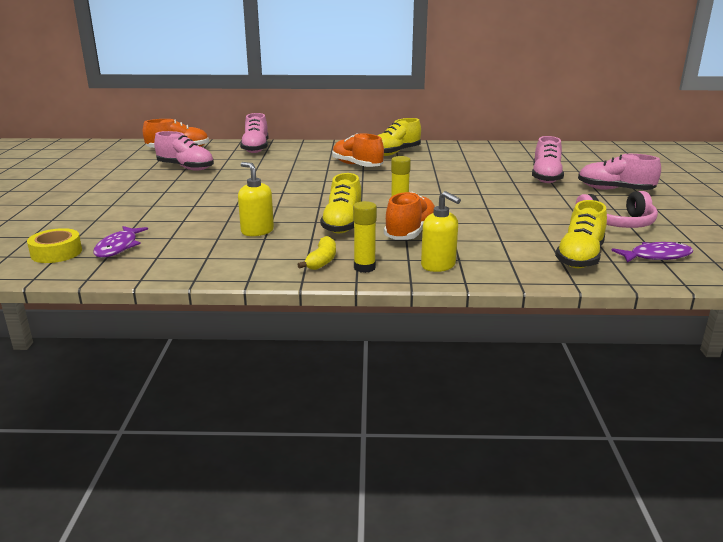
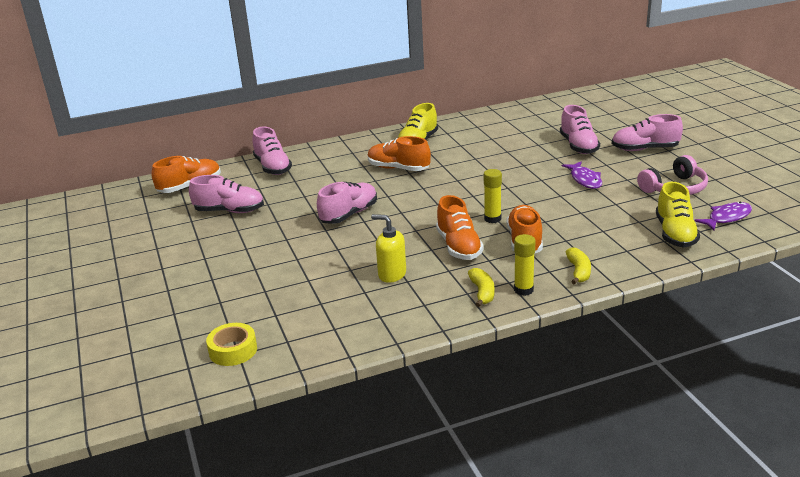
camera: 20 degrees left, 5 degrees up
(118, 247) = (285, 327): purple fish -> purple fish (585, 180)
(276, 186) = (349, 214): none -> pink shoe
(343, 224) = (458, 246): yellow shoe -> orange shoe
(438, 265) = (578, 271): yellow soap dispenser -> yellow banana

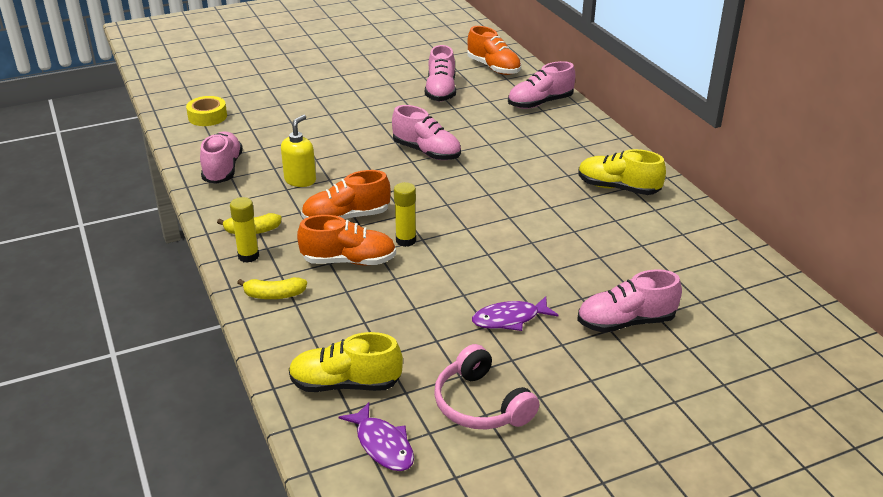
camera: 85 degrees right, 5 degrees up
(398, 168) = (540, 177): orange shoe -> none
(645, 149) = (623, 391): pink shoe -> pink shoe (223, 169)

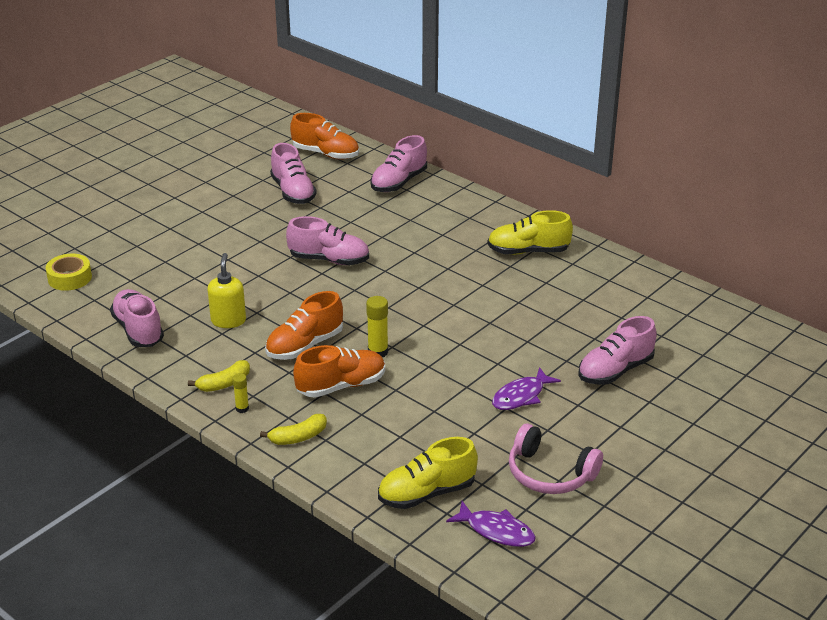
camera: 25 degrees left, 0 degrees up
(248, 256) = (242, 408): yellow glue stick -> yellow glue stick, size x0.62

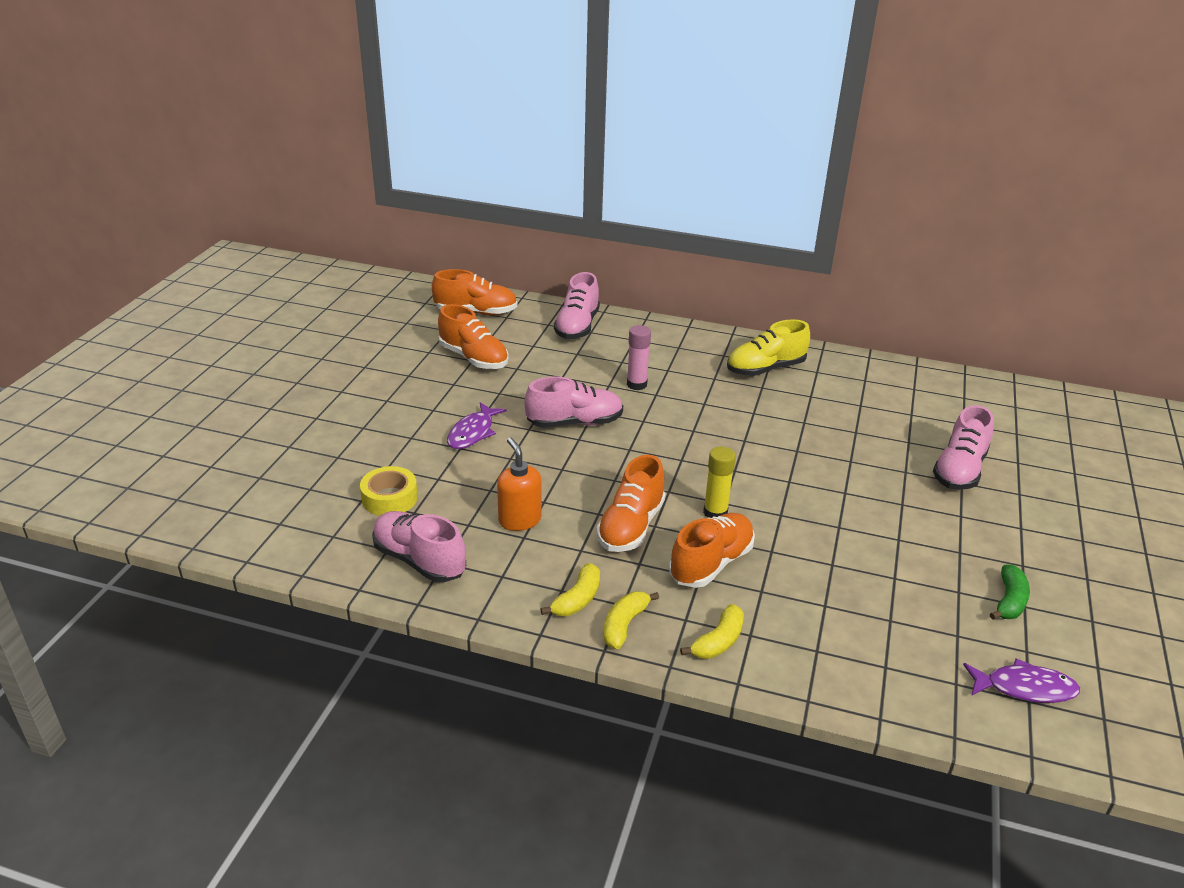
camera: 25 degrees left, 0 degrees up
(70, 278) = (280, 516): yellow tape -> yellow tape (389, 498)
(228, 320) = (519, 520): yellow soap dispenser -> orange soap dispenser
(242, 408) = (624, 625): yellow glue stick -> yellow banana
(293, 192) = (473, 358): pink shoe -> orange shoe
(405, 241) = (636, 384): none -> pink glue stick
(427, 493) = (914, 666): yellow shoe -> none
(521, 396) = (901, 522): purple fish -> purple fish (473, 433)
(550, 473) = (1009, 601): pink headphones -> green banana

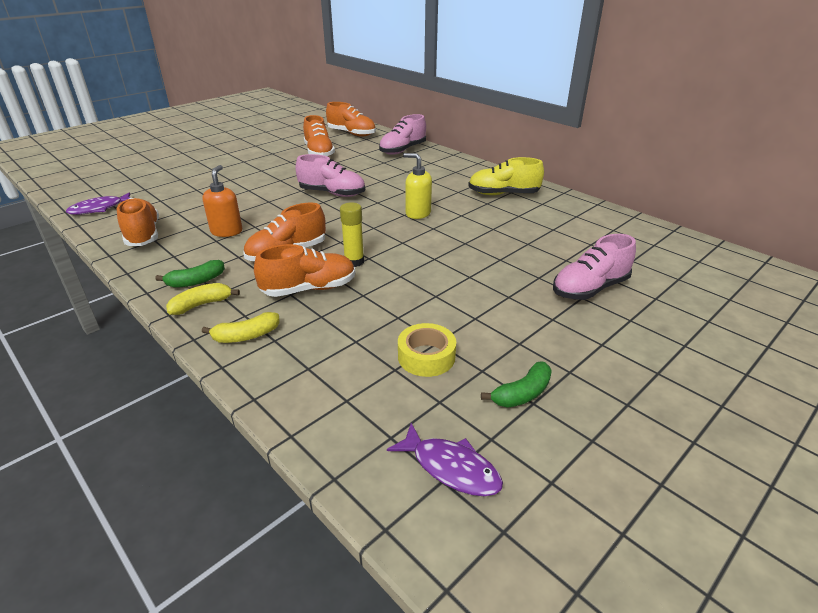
camera: 30 degrees right, 0 degrees up
(389, 498) = (175, 203): yellow tape -> yellow tape (426, 357)
(419, 560) = (143, 235): pink shoe -> orange shoe
(473, 433) = (266, 185): purple fish -> purple fish (99, 209)
(577, 599) = (196, 281): yellow banana -> green banana
(636, 384) = (400, 184): pink glue stick -> none
(706, 424) = (418, 213): none -> yellow soap dispenser

